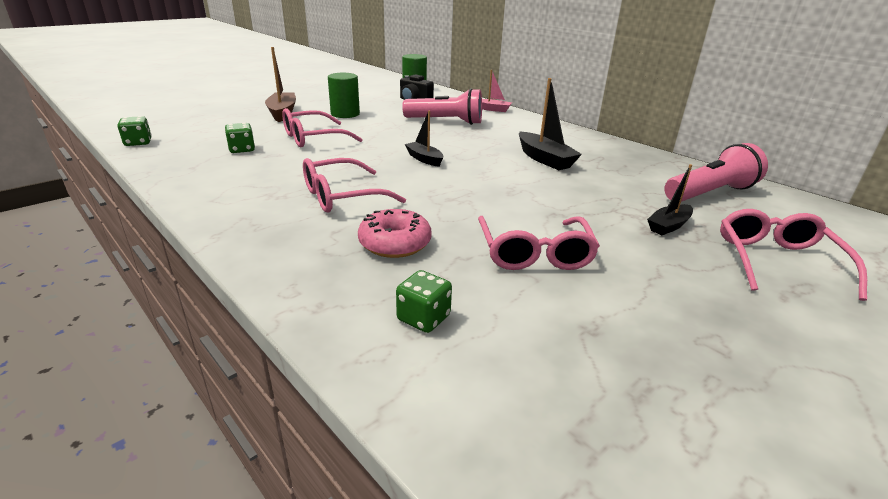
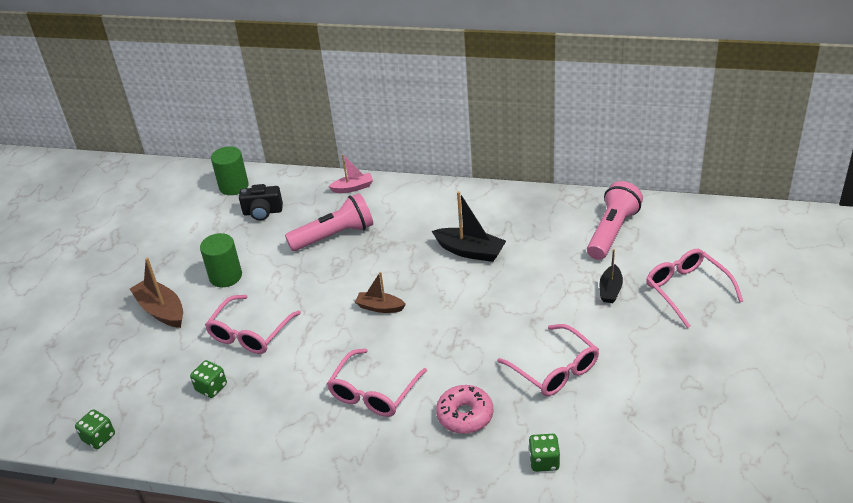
camera: 30 degrees left, 10 degrees up
(424, 159) = (380, 307): black boat -> brown boat

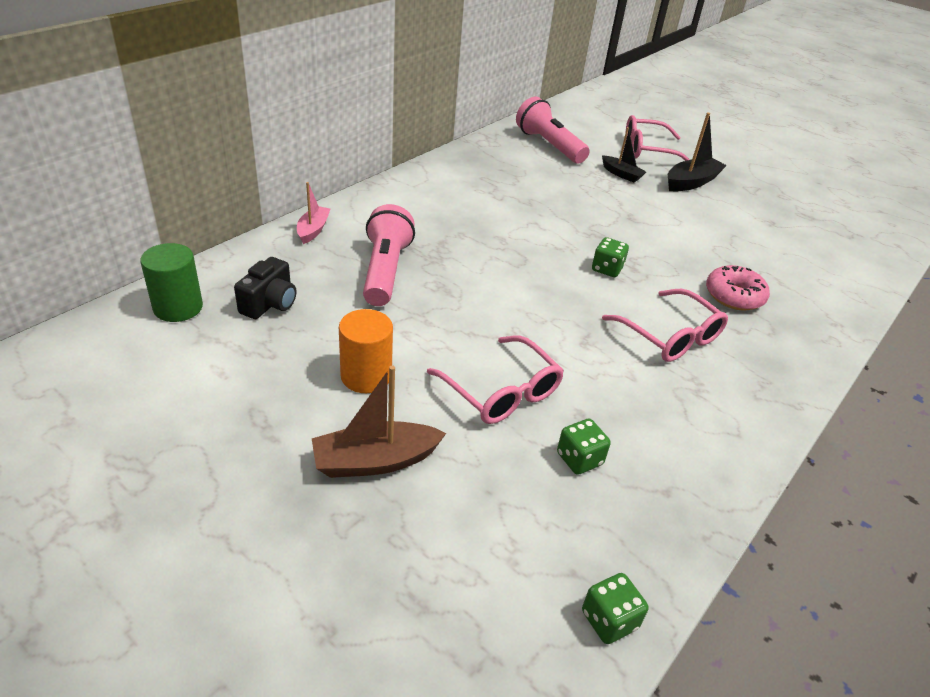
camera: 70 degrees left, 0 degrees up
(225, 276) = (366, 376): green cylinder -> orange cylinder
(380, 307) = (540, 286): brown boat -> none
(470, 251) = (504, 209): black boat -> black boat (691, 182)
(544, 461) = (810, 279): green dice -> green dice (607, 269)
(555, 370) = (702, 233): pink glasses -> none

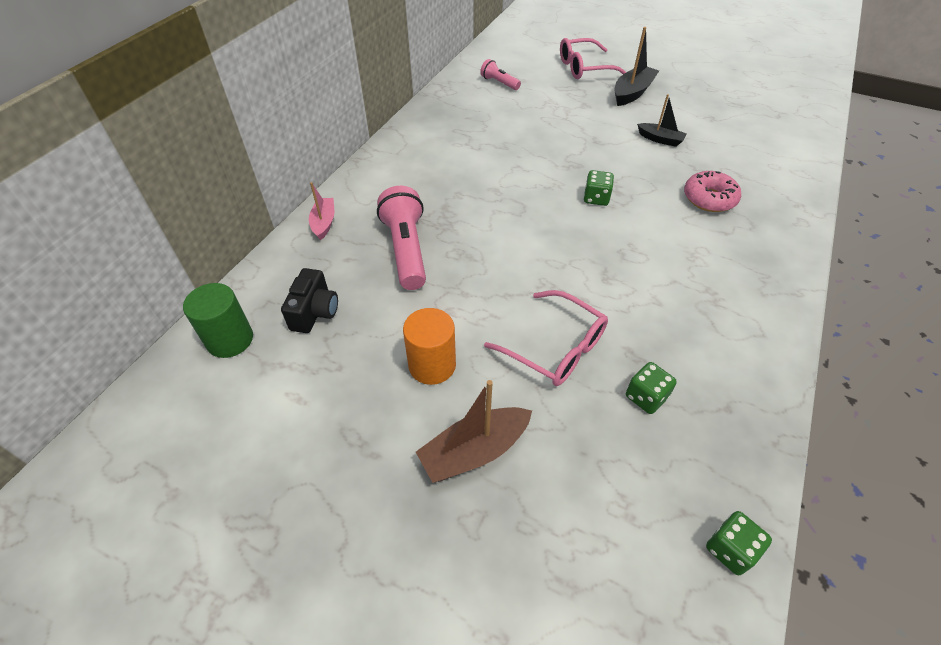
camera: 10 degrees left, 10 degrees up
(549, 145) = (499, 83): pink flashlight -> pink flashlight, size x0.54
(621, 174) = (571, 98): black boat -> black boat (660, 139)
(671, 337) = (674, 253): pink glasses -> none

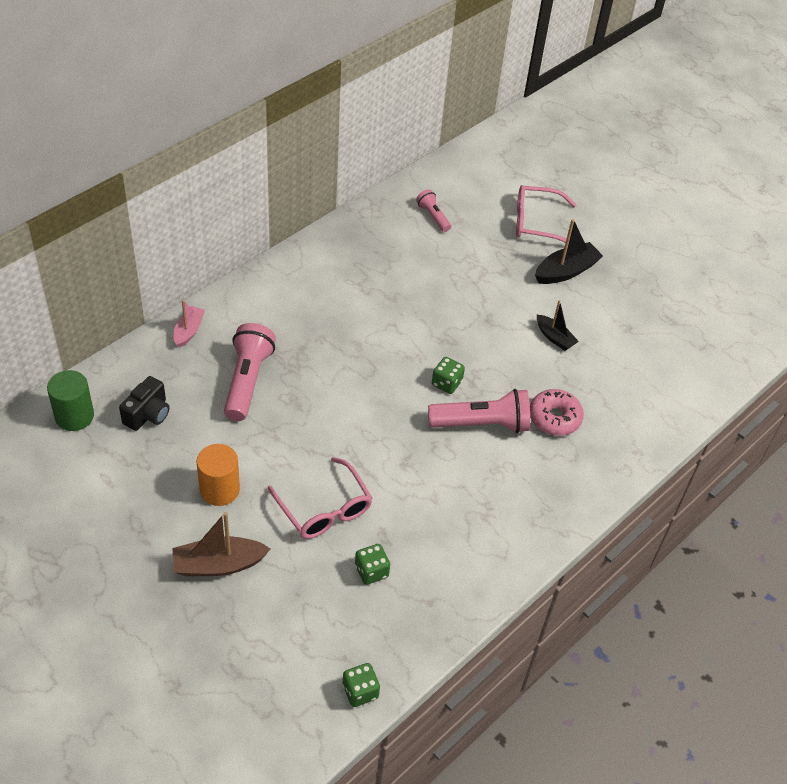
camera: 15 degrees right, 0 degrees up
(651, 222) = (482, 424): none -> pink flashlight

